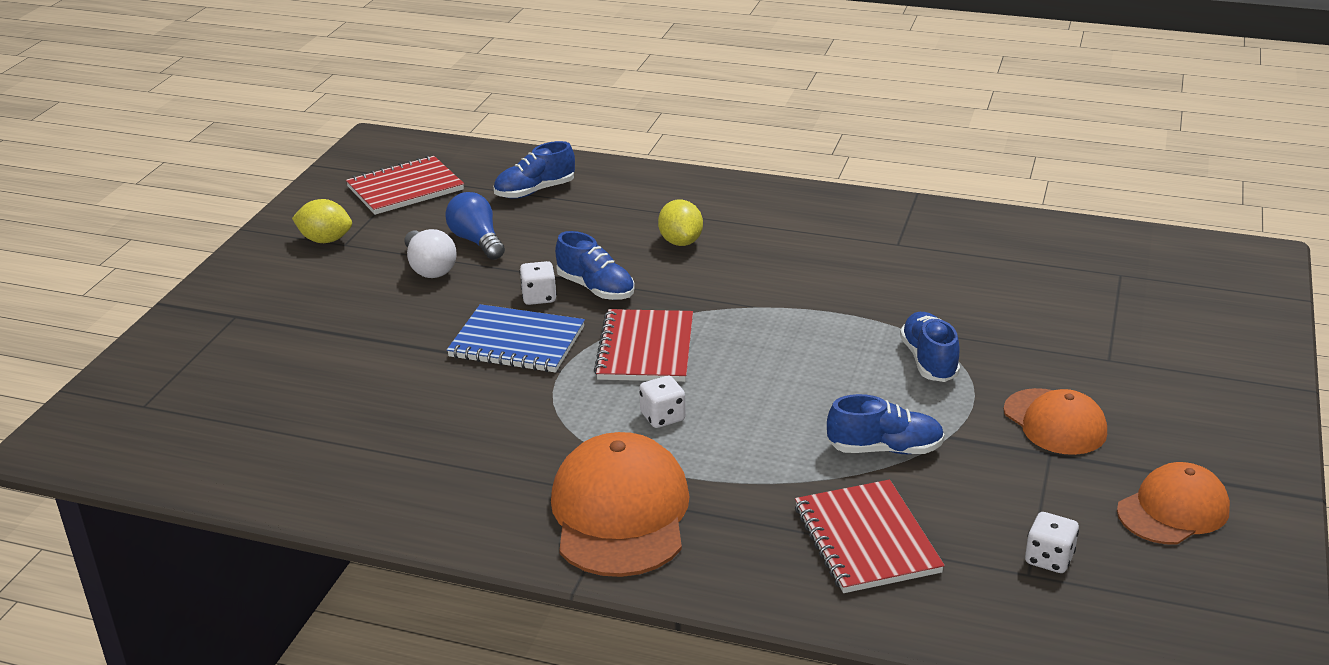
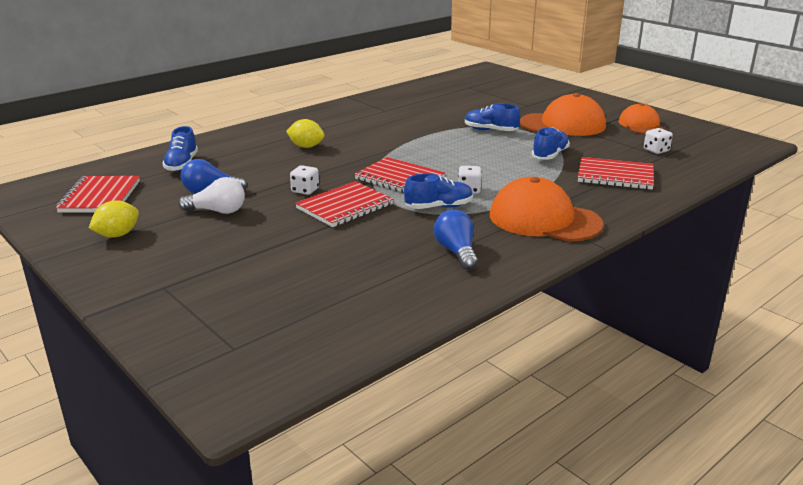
camera: 60 degrees left, 5 degrees down
(455, 470) = (456, 252): none -> blue light bulb
(517, 342) = (344, 206): blue notebook -> red notebook
(596, 288) = (320, 175): blue shoe -> blue shoe (439, 207)
(1055, 422) = (563, 124): orange cap -> orange cap, size x1.59

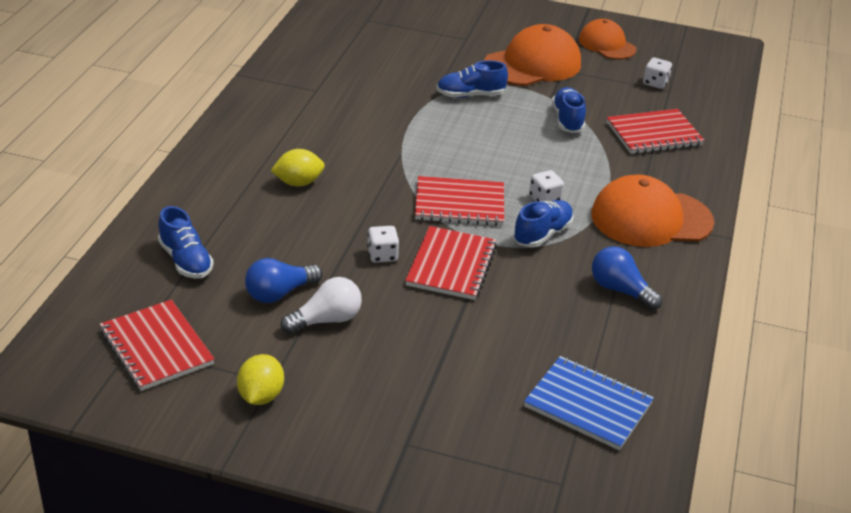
camera: 35 degrees left, 10 degrees up
(327, 309) = (588, 405): none -> blue notebook

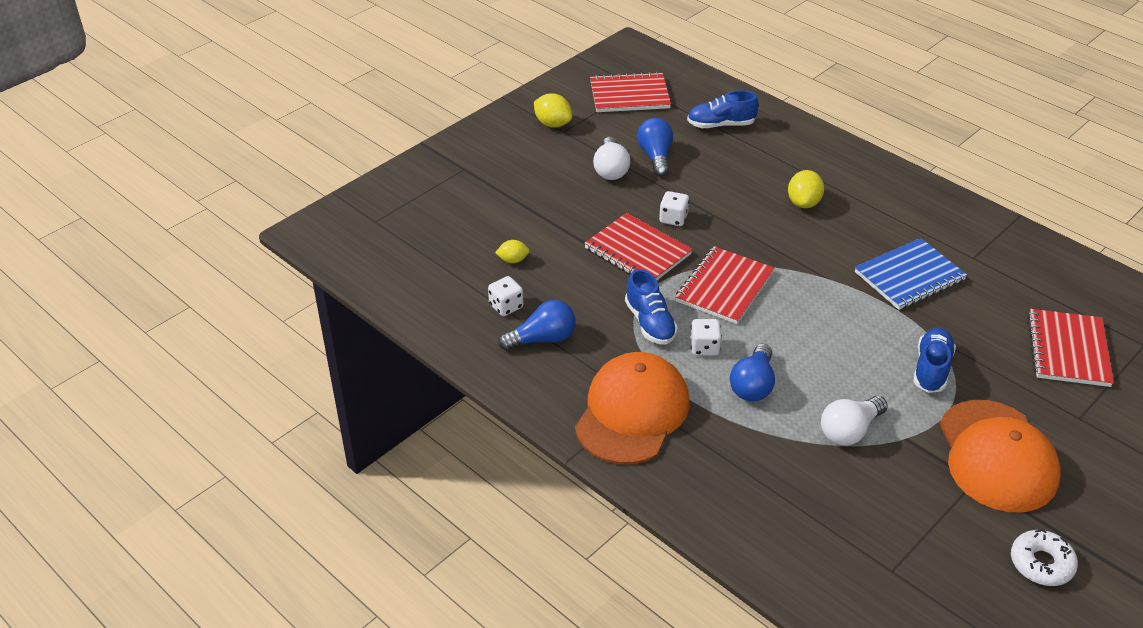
camera: 120 degrees right, 5 degrees up
(533, 345) = (513, 260): none -> yellow lemon
(564, 168) = (753, 385): none -> blue light bulb
(567, 120) = (849, 431): blue shoe -> white light bulb
(588, 405) = (431, 262): blue notebook -> blue notebook (909, 276)
(607, 44) = (1041, 563): orange cap -> white donut
(654, 134) = (790, 498): red notebook -> red notebook (1068, 350)
(655, 83) = (915, 565): white dice -> white dice (506, 306)

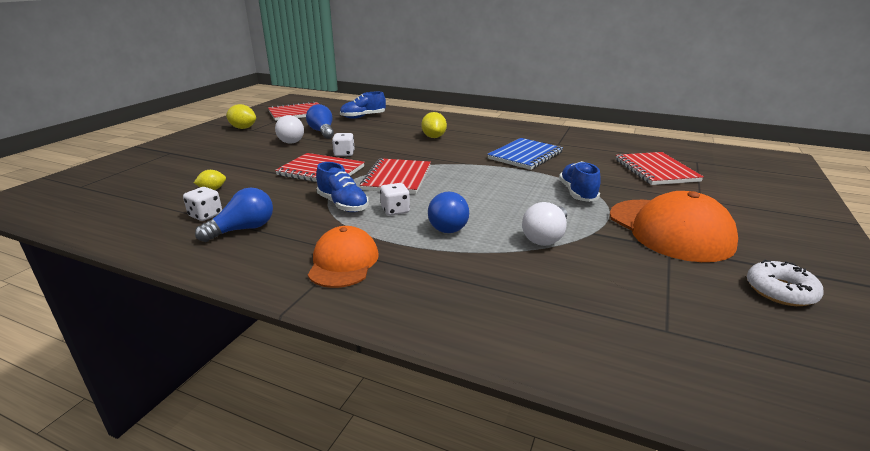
camera: 20 degrees left, 15 degrees down
(632, 412) = (343, 262): orange cap -> orange cap, size x0.63

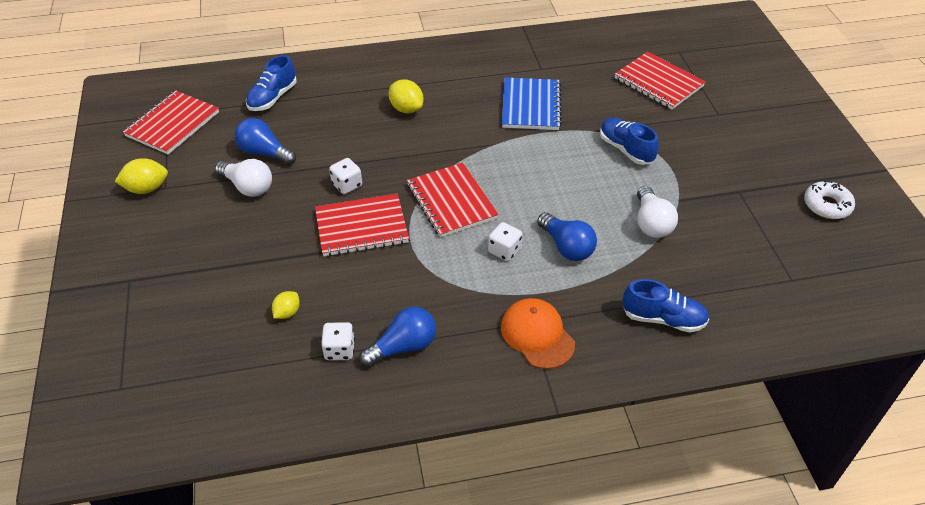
camera: 35 degrees left, 20 degrees up
(243, 229) = (403, 347): blue light bulb -> blue light bulb turned 45 degrees clockwise
(343, 204) = (449, 267): blue shoe -> blue shoe (663, 319)
(669, 229) = (725, 168): orange cap -> none

